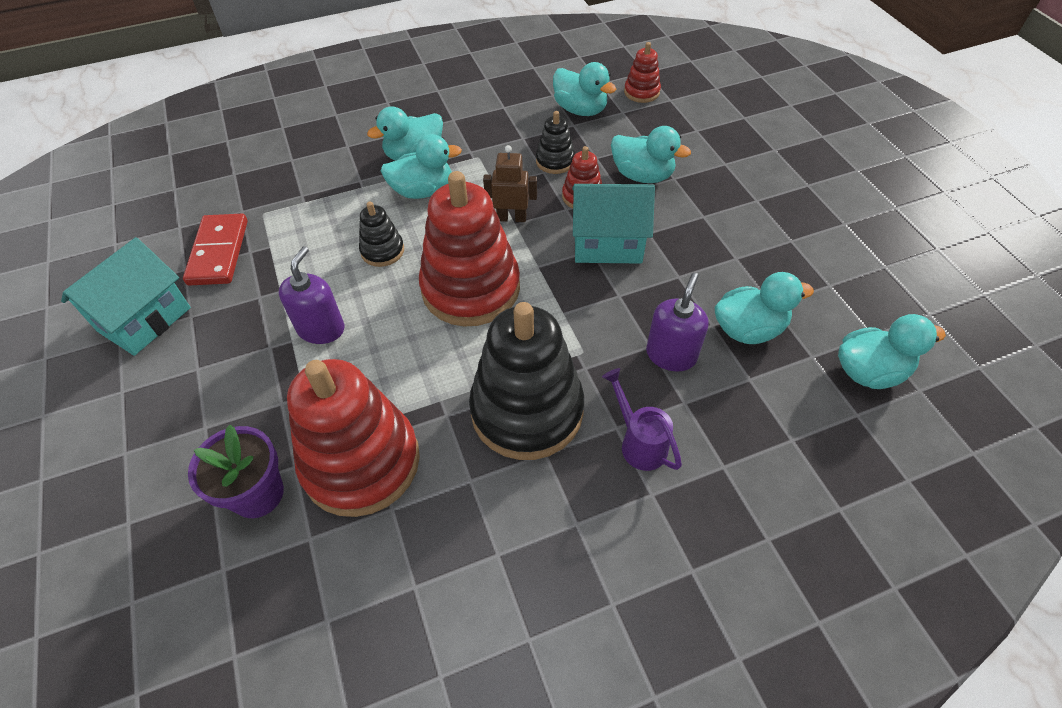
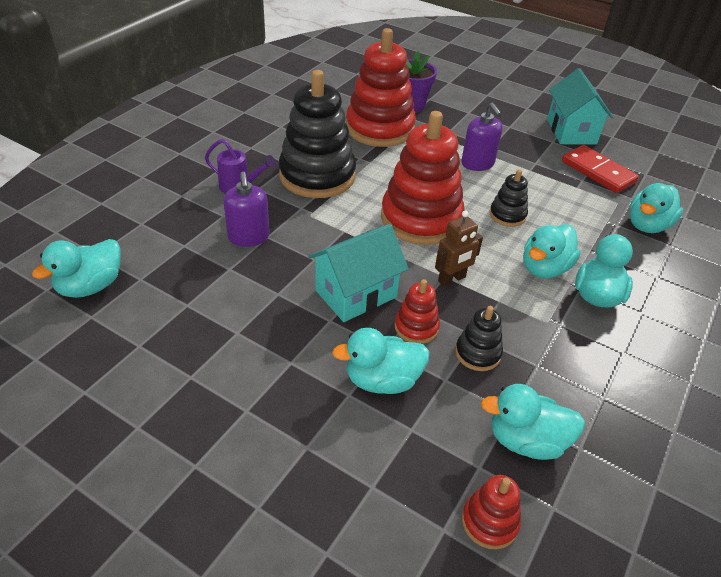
camera: 140 degrees right, 10 degrees down
(748, 329) = (199, 277): turquoise duck -> turquoise duck (647, 225)

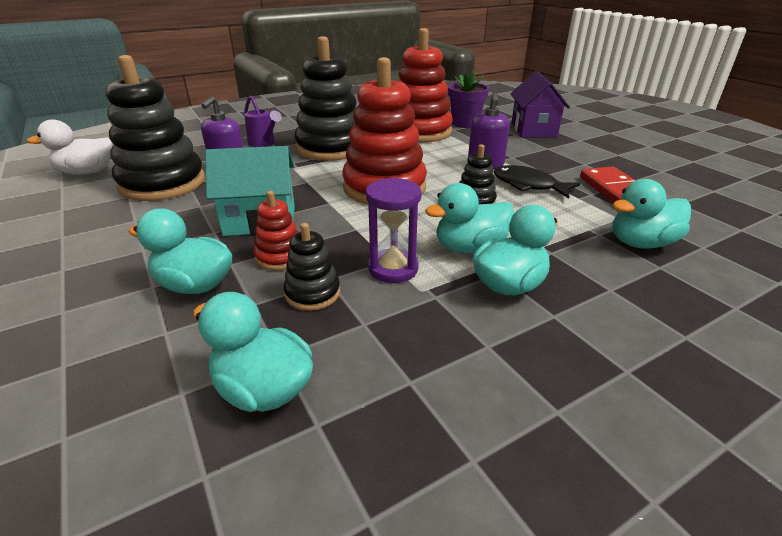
camera: 30 degrees right, 10 degrees down
(90, 286) = (87, 172): turquoise duck -> white duck
(201, 276) = (163, 183): none -> black stacking toy
(452, 279) = (360, 232): brown robot -> none
(479, 101) = (533, 130): none -> purple house
(489, 522) = (116, 454): red stacking toy -> none
(510, 308) = (393, 269): none -> purple hourglass
(531, 182) = (528, 185): none -> black fish
(571, 131) = (614, 160): turquoise house -> none

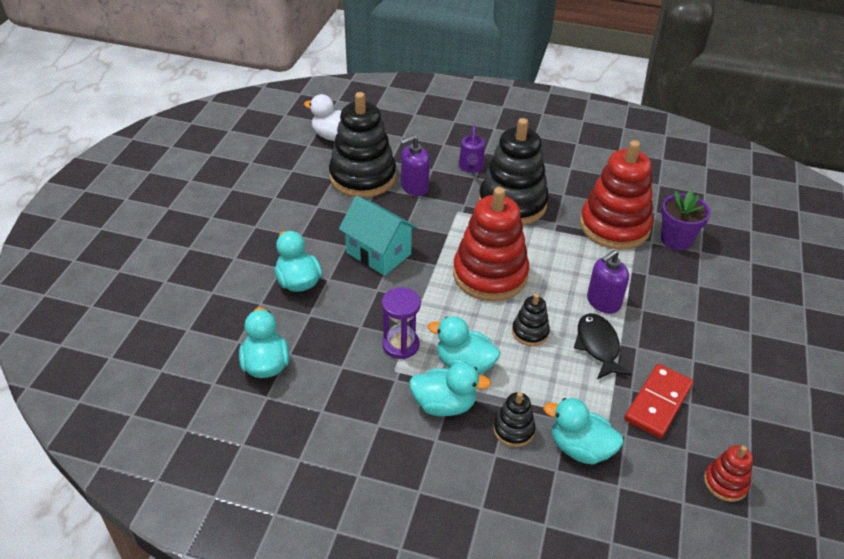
camera: 45 degrees right, 10 degrees up
(280, 256) = (356, 291): red stacking toy -> red stacking toy (725, 483)
(312, 293) = (342, 329): black stacking toy -> black stacking toy (513, 430)
(533, 130) = (729, 290): purple house -> none

